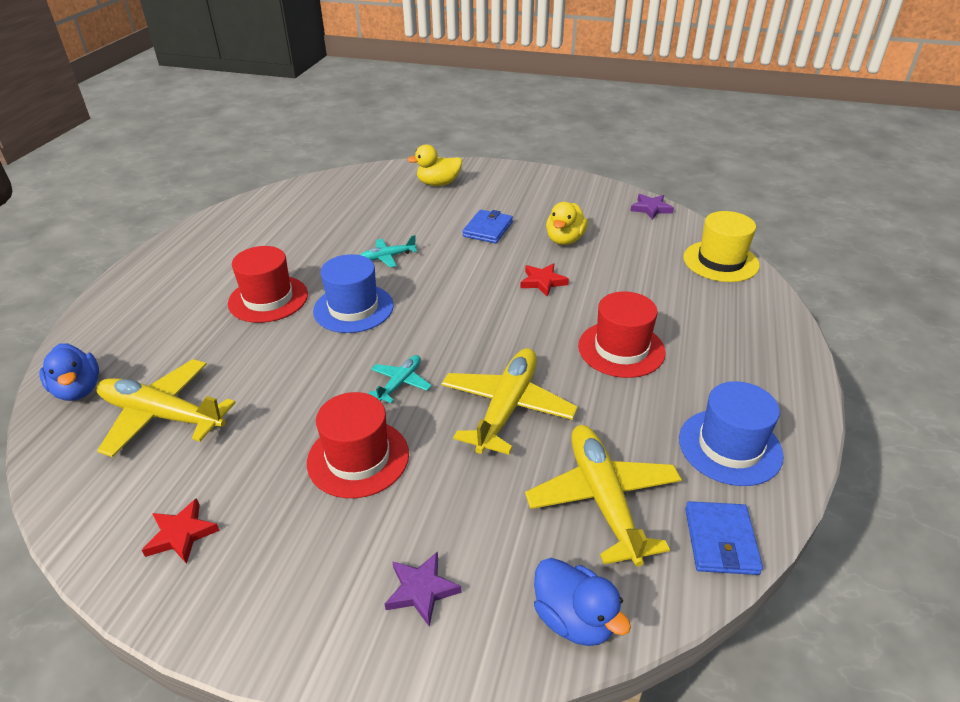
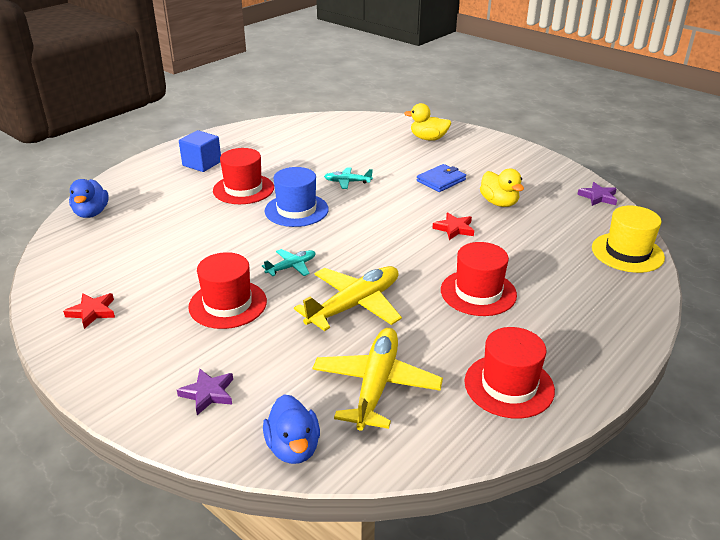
camera: 25 degrees right, 5 degrees down
(162, 415) = (128, 242): yellow plane -> none
(189, 279) = (202, 164): none -> blue cube
(565, 240) = (499, 203): yellow duck -> yellow duck turned 75 degrees counterclockwise
(720, 540) = (443, 442): blue wallet -> none
(730, 447) = (509, 385): blue hat -> red hat

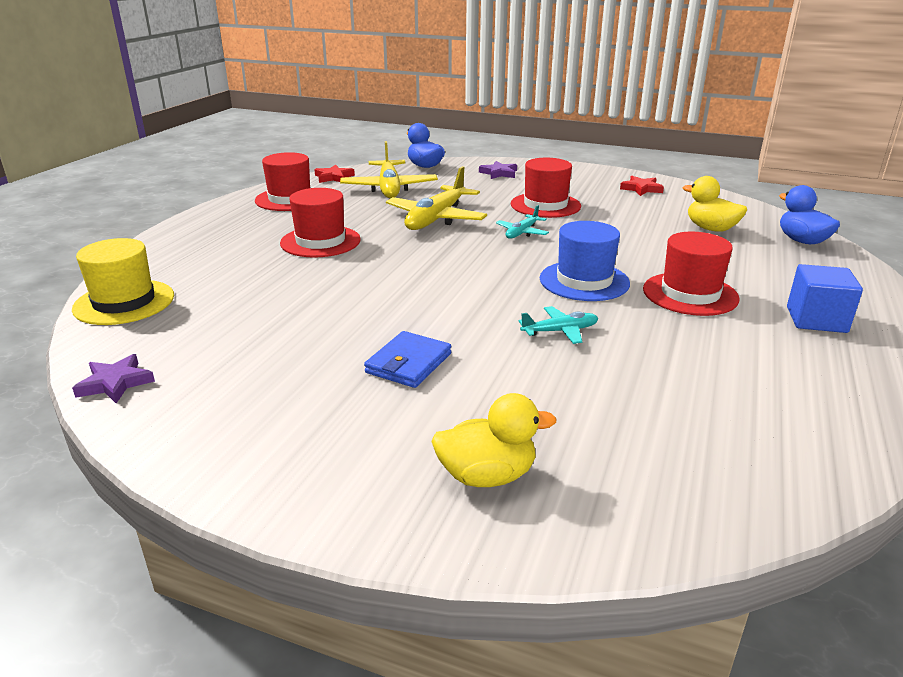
camera: 160 degrees right, 5 degrees down
(454, 229) = (362, 293): red star -> red star (333, 177)
(499, 203) = (300, 340): yellow duck -> yellow duck (711, 229)

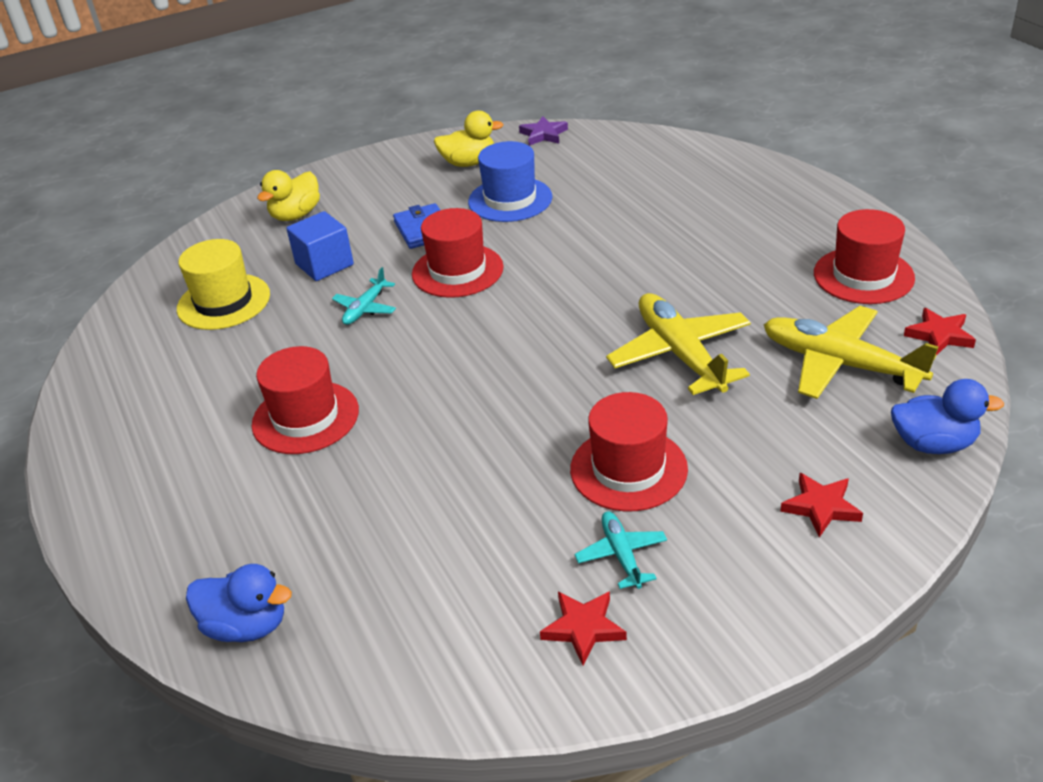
camera: 135 degrees right, 10 degrees up
(124, 302) = (664, 149): yellow hat -> yellow hat (223, 302)
(320, 241) = (694, 258): red hat -> red hat (457, 271)
(499, 173) = (821, 507): purple star -> red star
(522, 232) = (565, 396): turquoise plane -> turquoise plane (621, 555)
(584, 281) = (413, 369): blue hat -> blue hat (510, 199)
(711, 229) = (380, 568): yellow duck -> yellow duck (469, 163)
(816, 319) = (171, 458): blue cube -> blue cube (324, 264)

